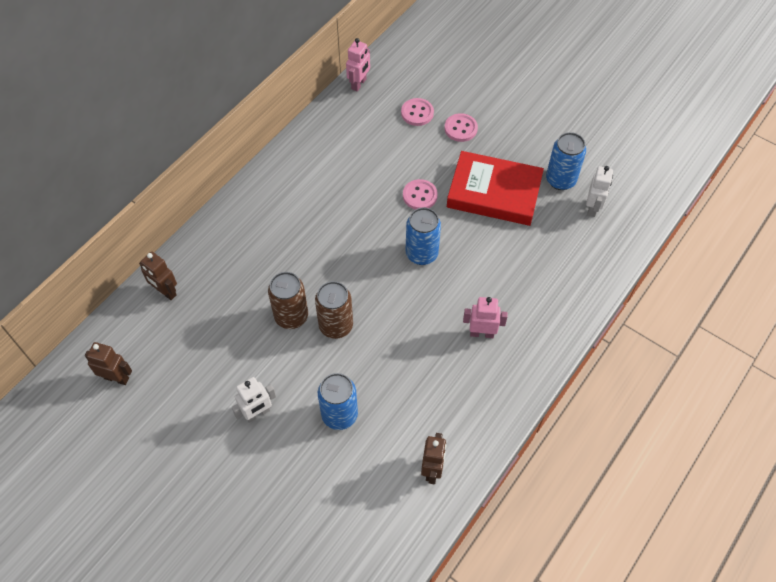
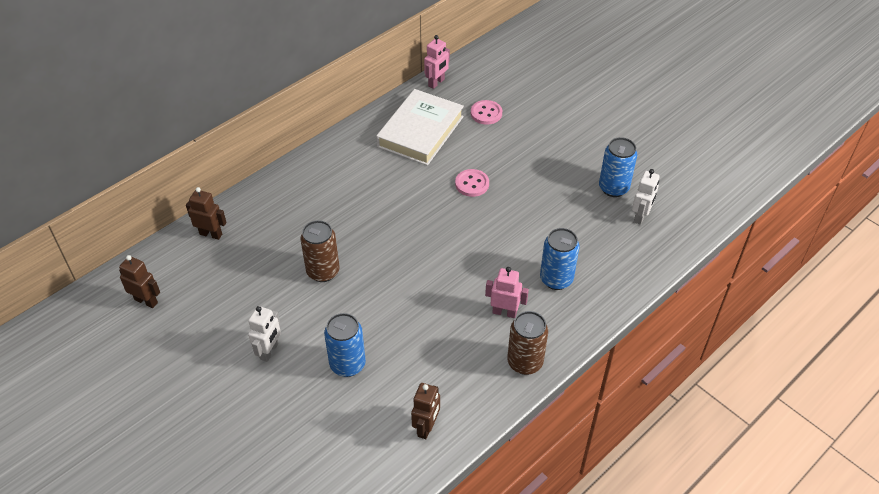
camera: 10 degrees right, 10 degrees down
(165, 292) = (211, 234): brown robot -> brown robot turned 150 degrees clockwise
(257, 413) = (269, 351): white robot -> white robot turned 45 degrees counterclockwise
(336, 326) = (363, 285): brown can -> brown can (525, 362)
(355, 143) = (420, 131): none -> white book
(421, 254) = (461, 234): blue can -> blue can (556, 279)
(460, 128) = (525, 131): pink button -> none
(494, 192) = (545, 190): red book -> none

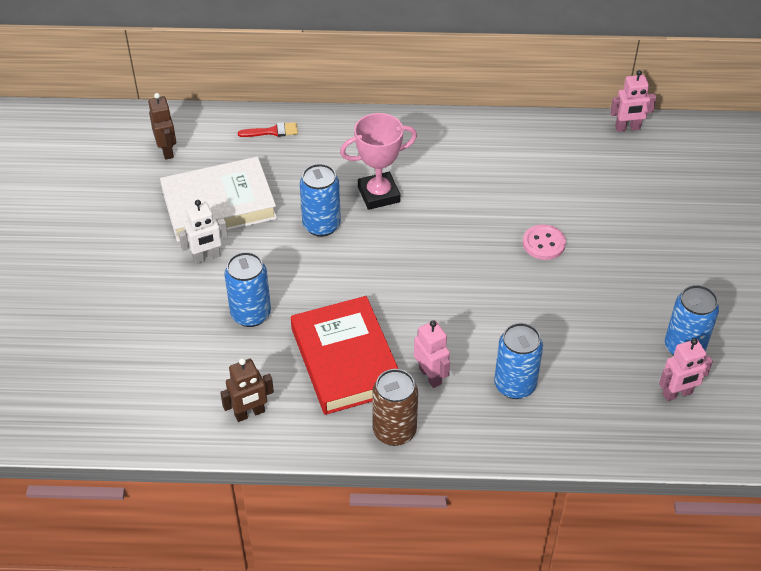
camera: 45 degrees right, 0 degrees up
(211, 234) = (272, 131): brown robot -> red brush
(323, 271) = (321, 225): brown can -> blue can
(336, 225) = (378, 194): none -> pink trophy
(420, 131) = (554, 163): white book -> white book (219, 205)
(444, 344) = (346, 360): none -> red book
(486, 113) = (641, 188): pink button -> none
(640, 216) = (677, 394): white robot -> pink robot

